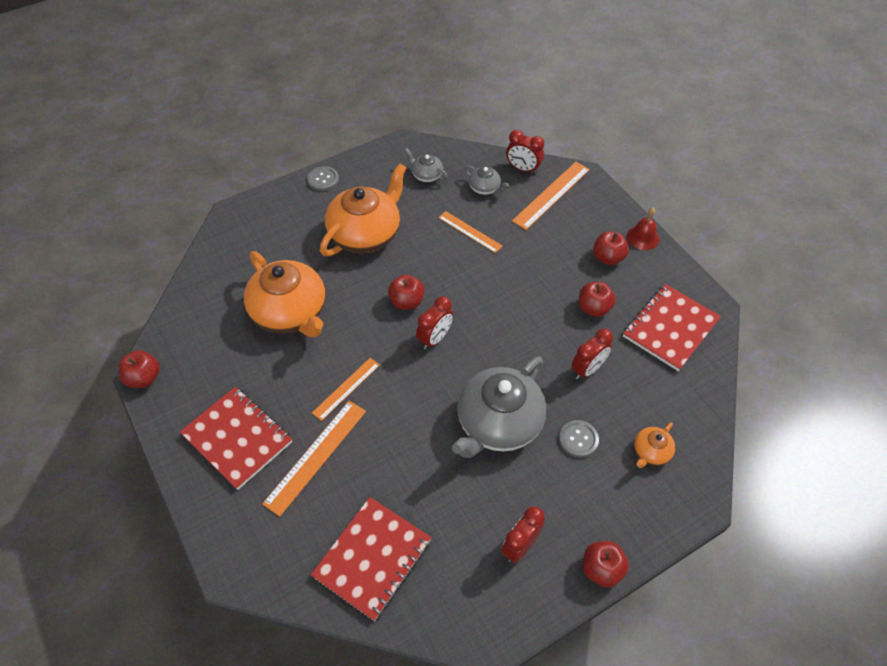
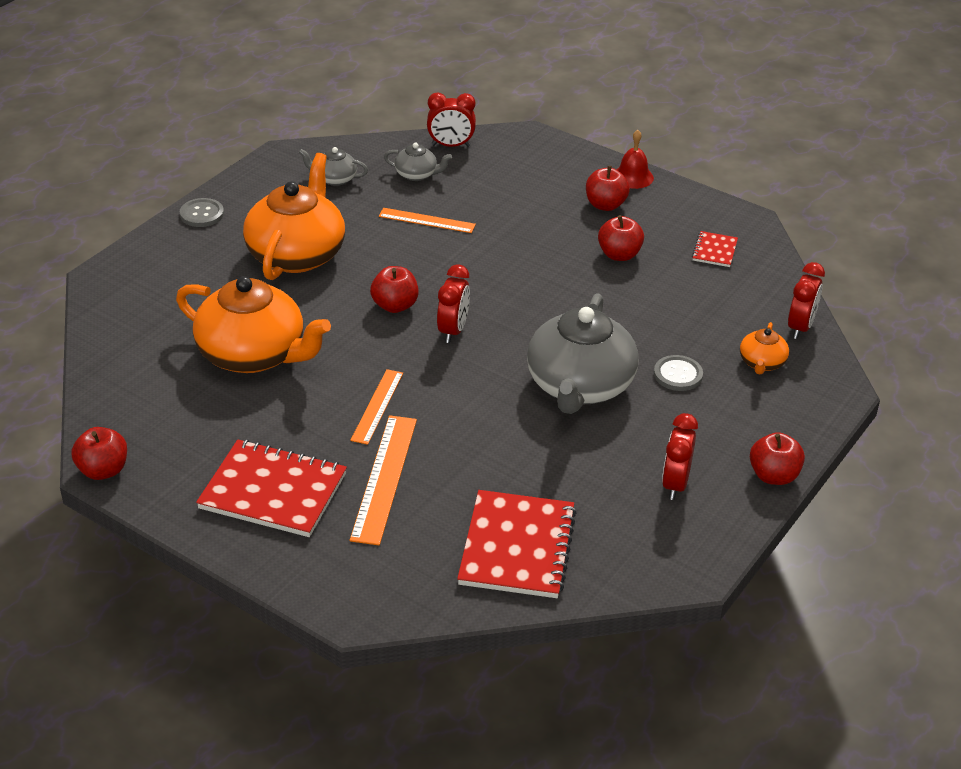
camera: 25 degrees left, 15 degrees down
(551, 195) = (502, 162): orange ruler -> none
(587, 369) = (648, 311): red clock -> red clock (800, 327)
(670, 328) = (714, 251): red notebook -> red notebook, size x0.48

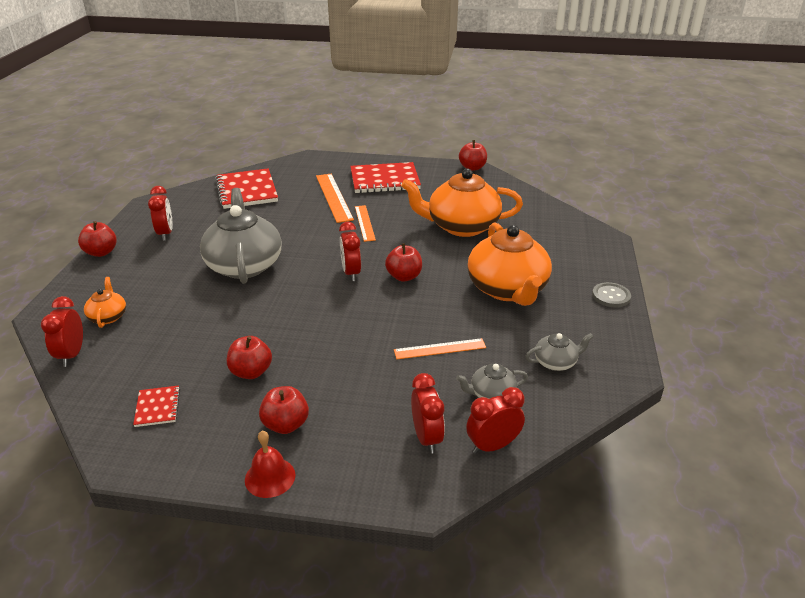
camera: 155 degrees right, 5 degrees down
(497, 164) = (426, 438): none -> red clock
(678, 374) = (175, 290): grey button -> none

